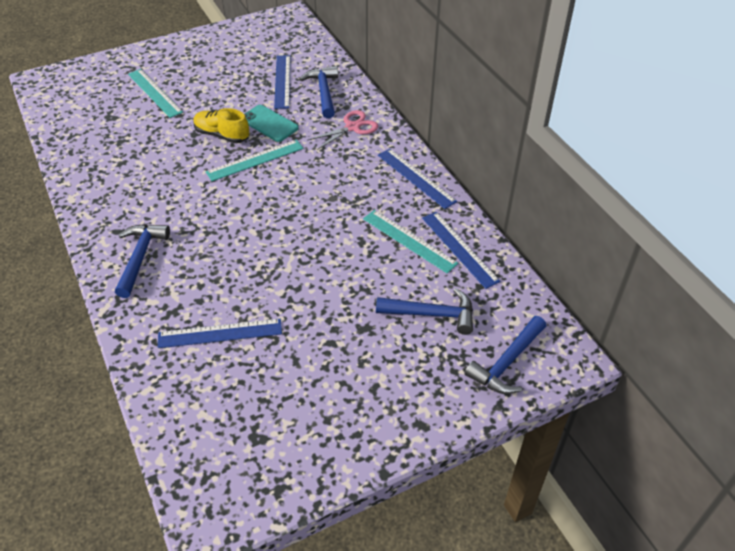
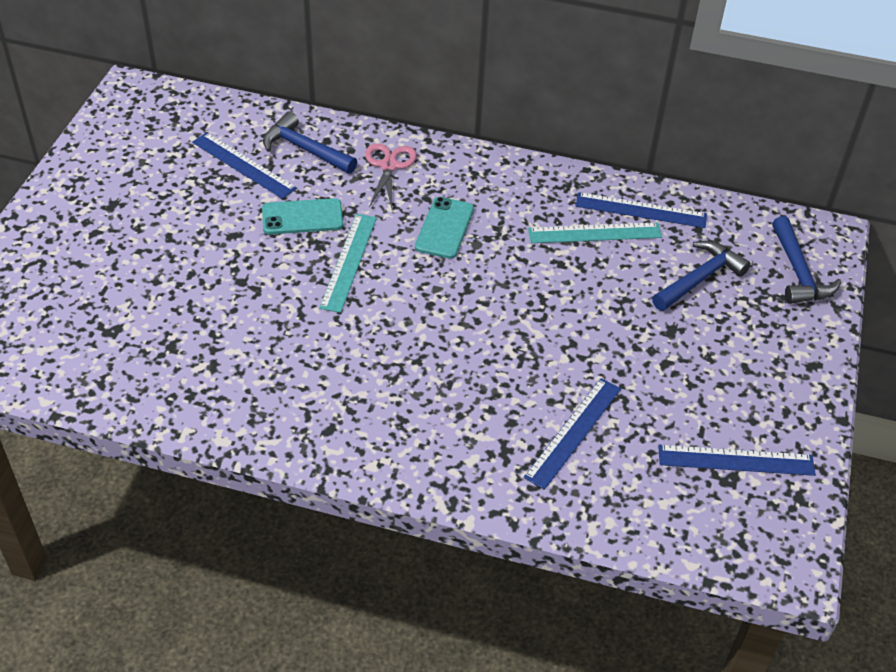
camera: 50 degrees left, 0 degrees up
(140, 257) = (394, 433): blue hammer -> none
(154, 93) = (119, 270): turquoise ruler -> none
(222, 135) = (273, 262): yellow shoe -> none
(329, 178) = (444, 228): none -> turquoise phone
(416, 178) = (517, 174): blue ruler -> blue ruler (736, 460)

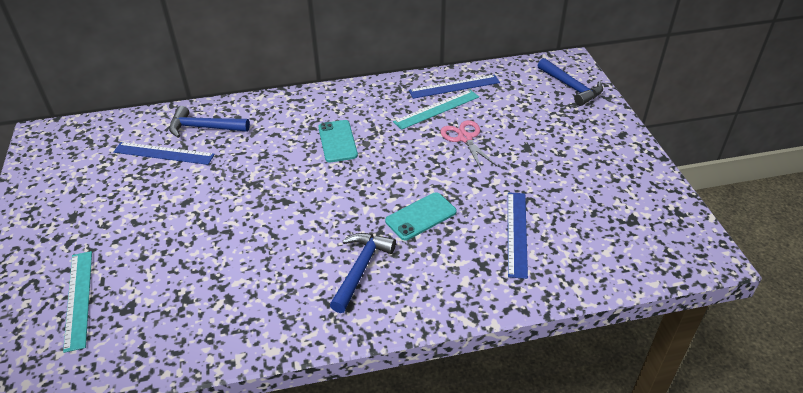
camera: 25 degrees left, 5 degrees down
(302, 217) = (231, 171): turquoise phone -> turquoise phone (421, 216)
(349, 262) = (285, 187): turquoise ruler -> turquoise ruler (79, 299)
(389, 166) = (272, 117): pink scissors -> pink scissors (465, 138)
(700, 278) = (519, 111): blue hammer -> blue hammer (361, 269)
(736, 460) = (626, 207): blue ruler -> none

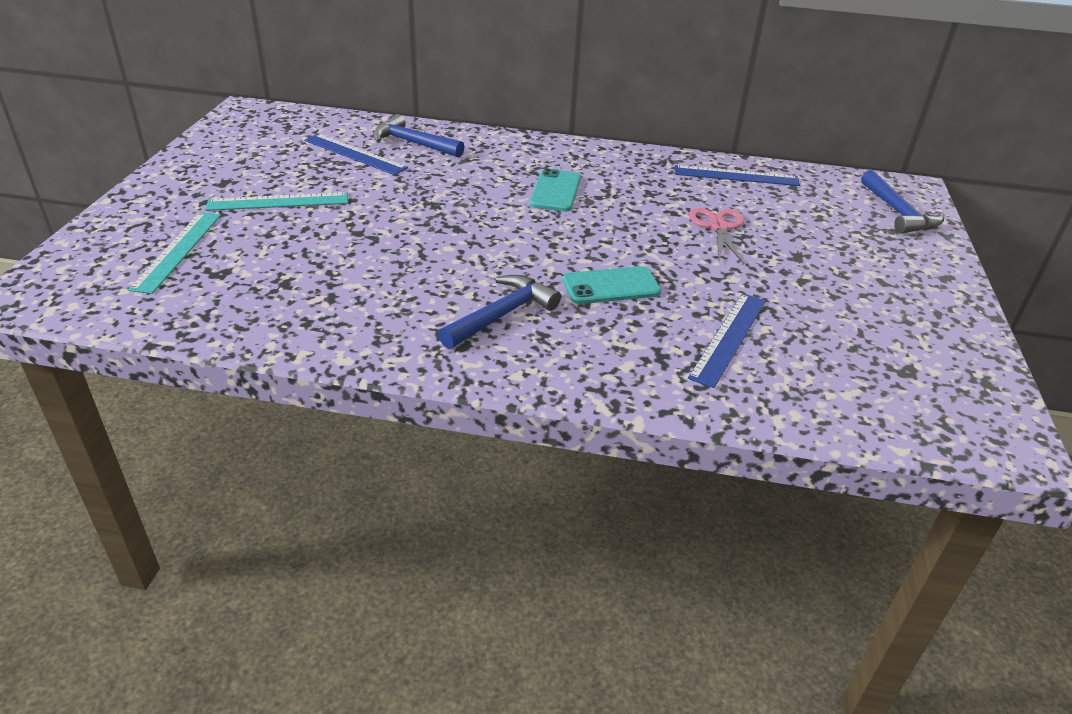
camera: 20 degrees right, 5 degrees down
(437, 109) = (699, 191): turquoise ruler -> turquoise ruler (278, 202)

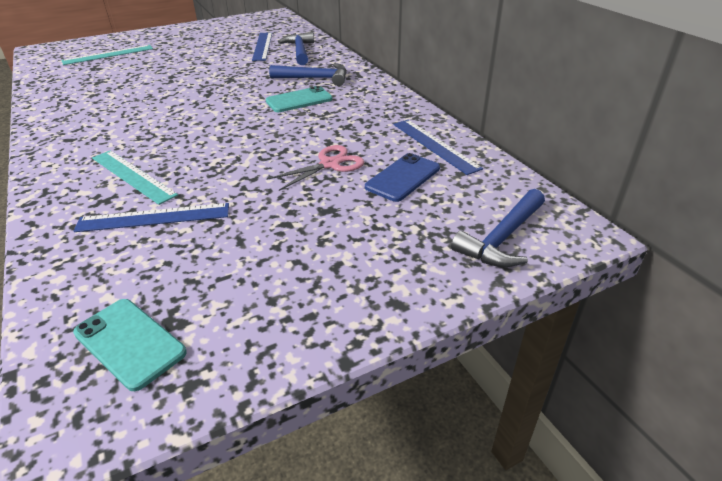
camera: 55 degrees right, 0 degrees up
(278, 202) = (182, 52): turquoise ruler -> turquoise ruler (132, 176)
(502, 315) = (114, 137): blue hammer -> blue hammer (315, 78)
(611, 286) = (186, 155): turquoise phone -> turquoise phone (130, 342)
(777, 209) = (403, 178): none -> blue phone

